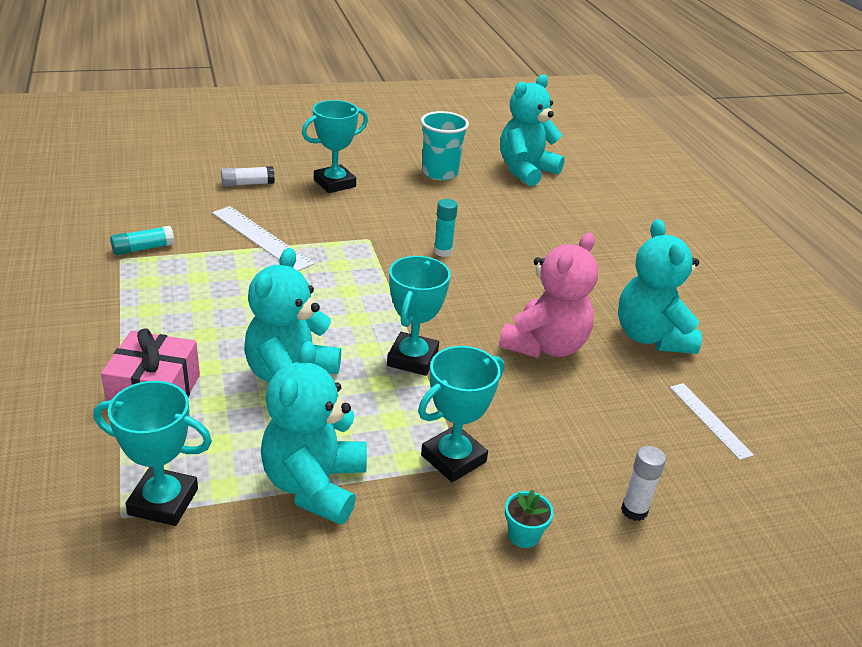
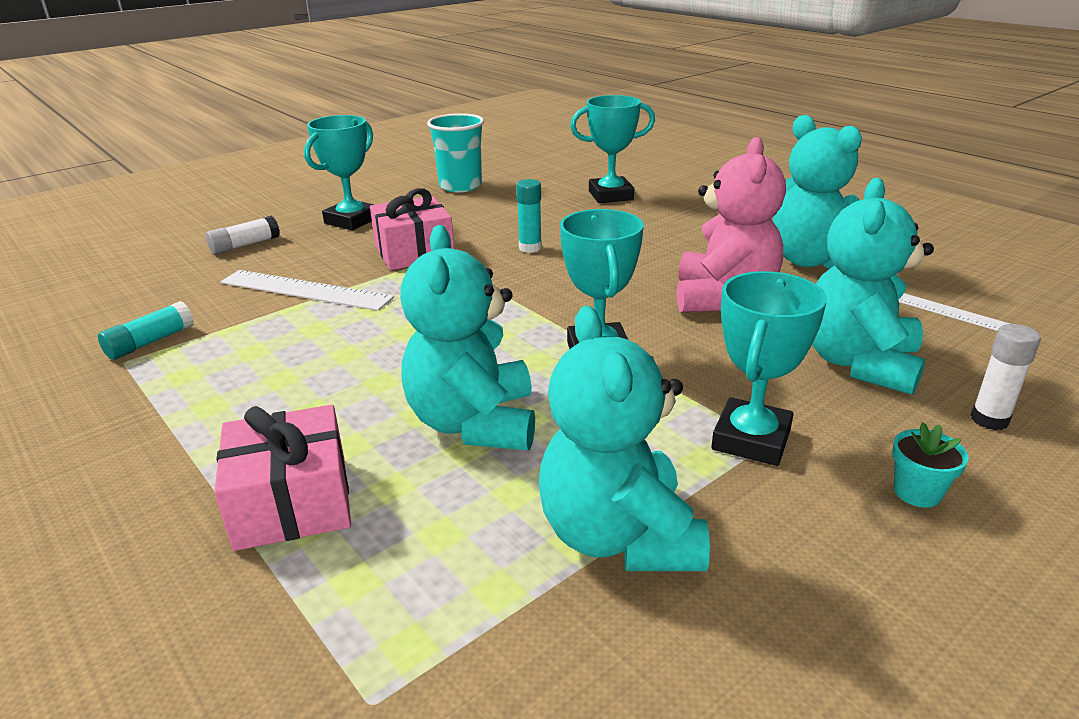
camera: 20 degrees left, 5 degrees down
(163, 502) = (423, 650): turquoise trophy -> turquoise trophy (611, 195)
(357, 228) = (414, 252): none -> pink gift
(526, 170) = (545, 165): turquoise teddy bear -> turquoise teddy bear (859, 363)

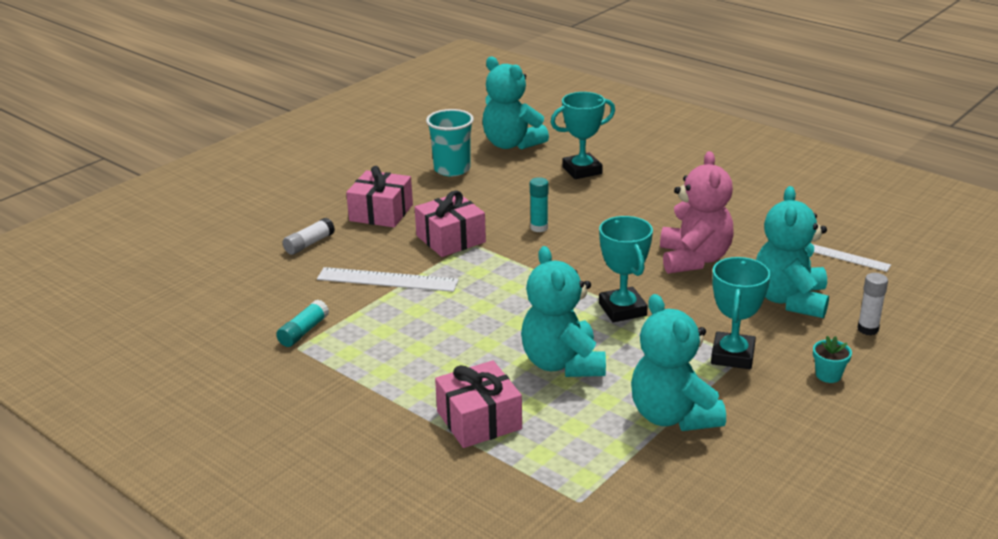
camera: 10 degrees left, 0 degrees up
(352, 220) = (381, 213): turquoise trophy -> pink gift
(812, 261) = (749, 222): turquoise teddy bear -> turquoise teddy bear (511, 144)

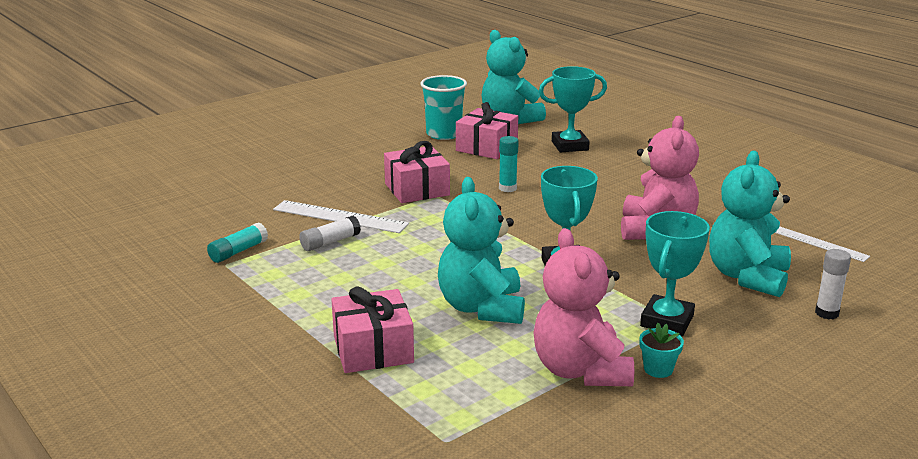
camera: 10 degrees right, 5 degrees down
(309, 244) = (281, 180): white glue stick -> white glue stick (330, 242)
(381, 213) = (360, 162): pink gift -> pink gift (486, 147)
(673, 416) = (580, 370): turquoise teddy bear -> pink teddy bear
(828, 375) = (768, 352): turquoise flower pot -> turquoise flower pot (658, 369)

